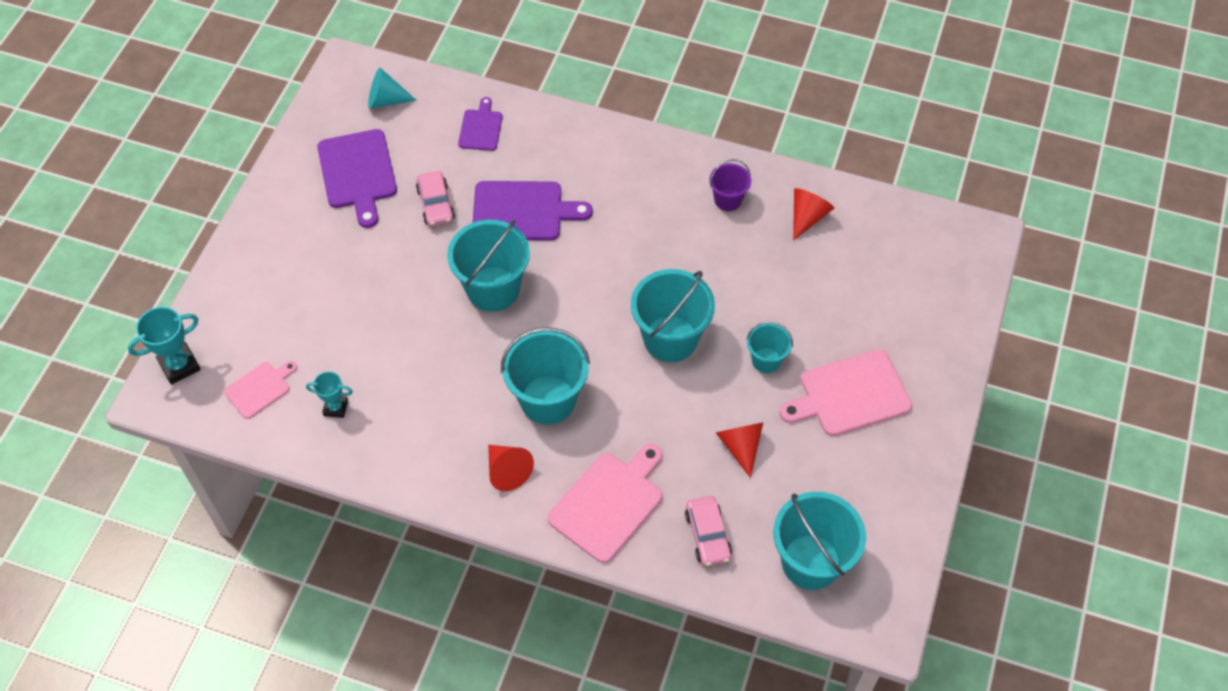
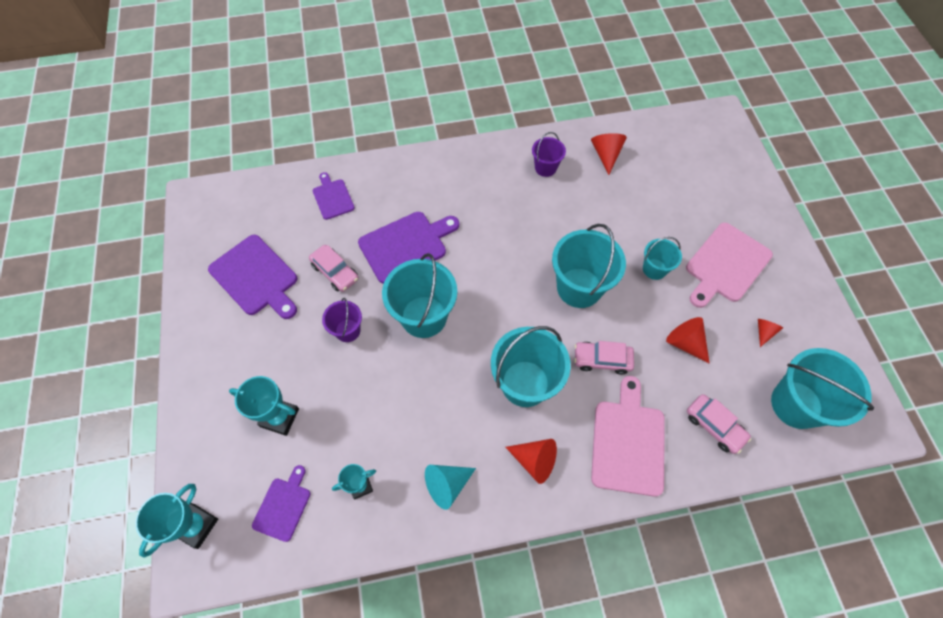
camera: 30 degrees left, 5 degrees up
(259, 388) = (283, 506): pink cutting board -> purple cutting board
(302, 313) = (279, 417): none -> turquoise trophy
(386, 100) = (243, 210): turquoise cone -> turquoise cone (447, 485)
(412, 266) = (347, 330): none -> purple bucket
(641, 418) = (602, 360): none -> pink car
(835, 479) = (764, 332): none -> red cone

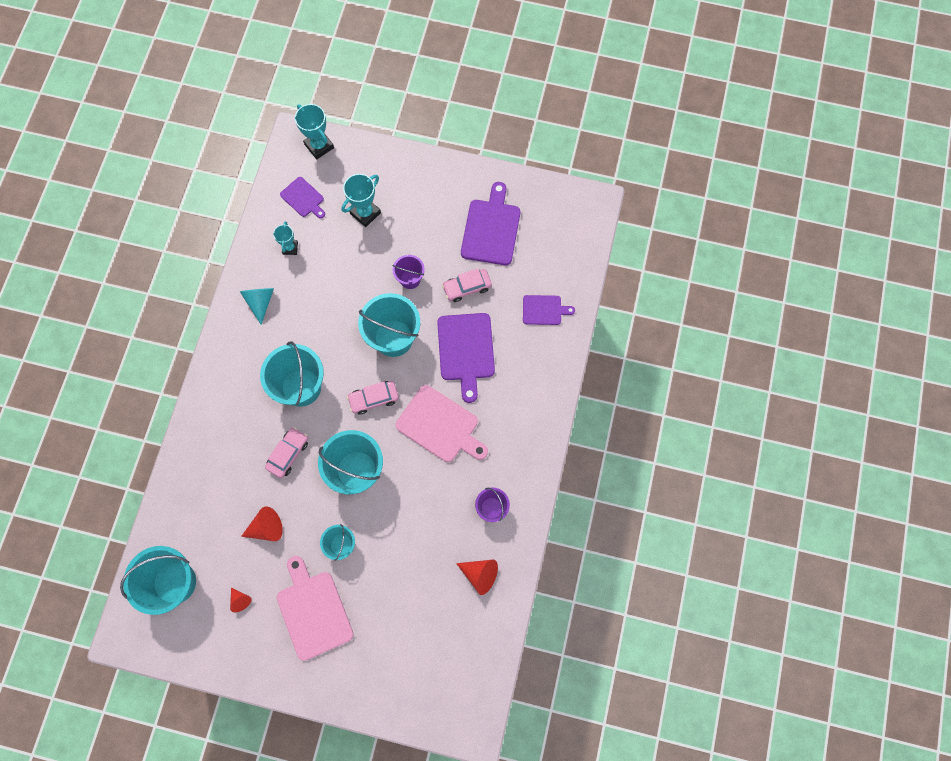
camera: 115 degrees right, 10 degrees up
(256, 277) = (491, 229): purple cutting board -> purple cutting board turned 120 degrees clockwise
(535, 461) = (244, 366): red cone -> none
(627, 442) = (220, 437): pink cutting board -> pink cutting board (440, 425)
(714, 426) = (195, 507): pink car -> pink car (374, 399)

